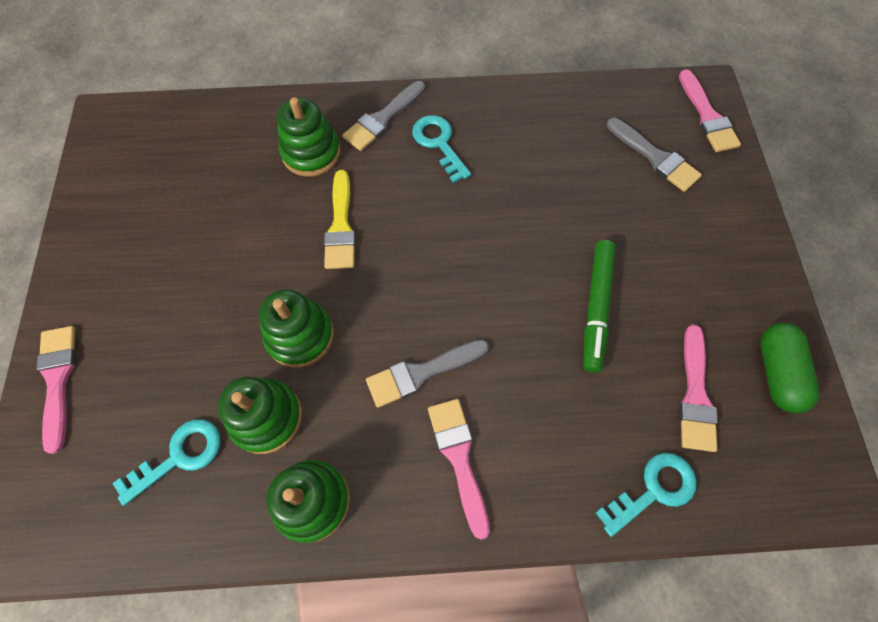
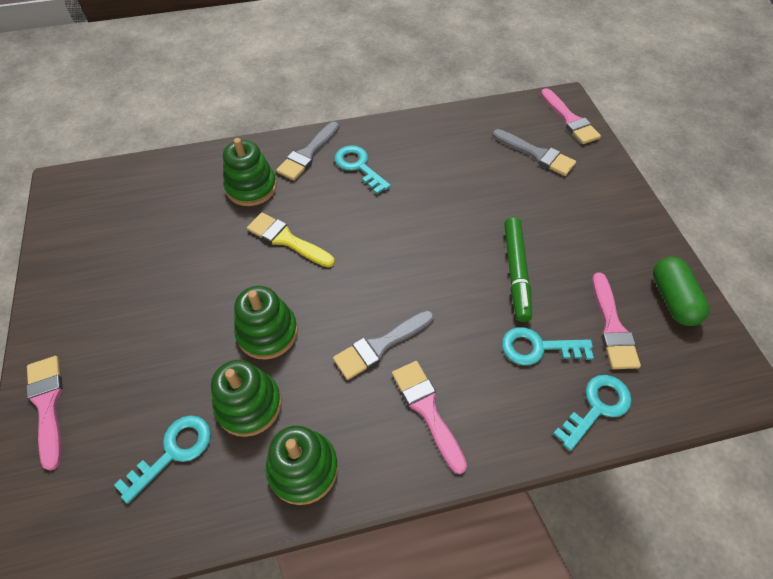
camera: 10 degrees left, 10 degrees down
(341, 226) = (287, 240): yellow brush -> yellow brush turned 135 degrees clockwise
(601, 406) = (538, 347): none -> turquoise key

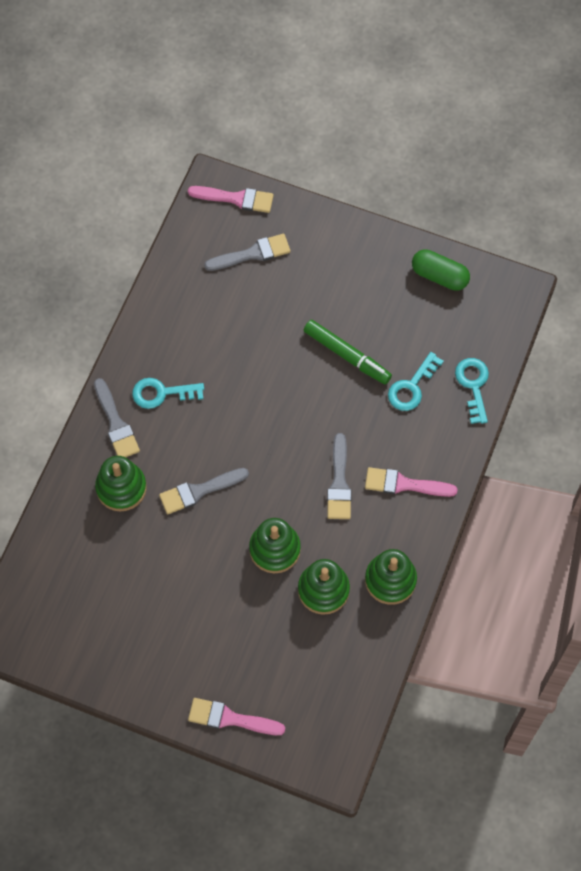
camera: 55 degrees left, 10 degrees up
(173, 452) = (324, 652): turquoise key -> none
(287, 240) = (199, 491): yellow brush -> grey brush
(612, 326) = (430, 330): pink brush -> none

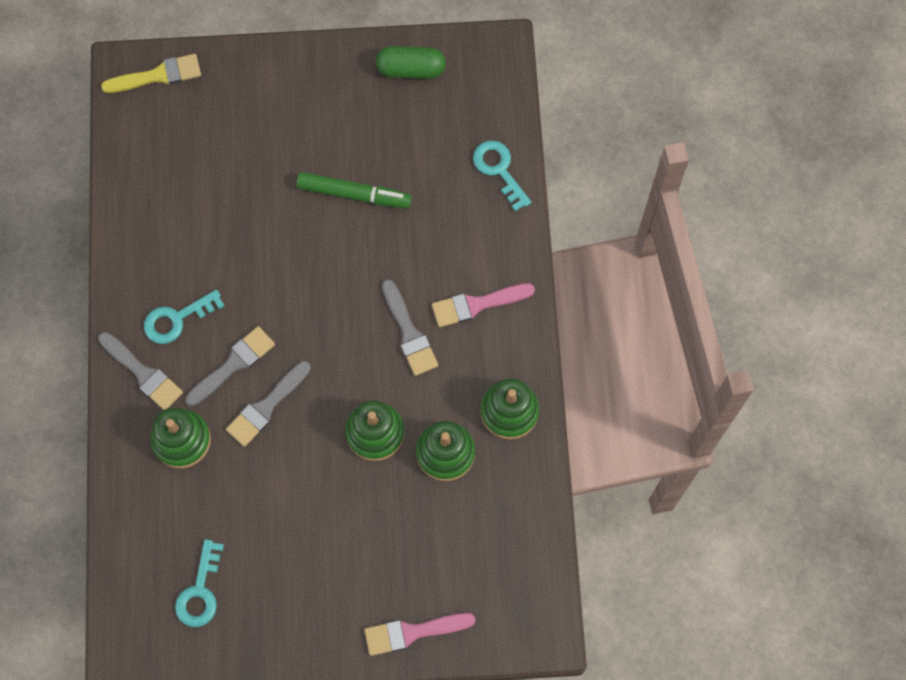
camera: 25 degrees left, 5 degrees up
(235, 198) = (157, 75): pink brush -> yellow brush
(252, 254) = (203, 128): grey brush -> grey brush (233, 365)
(412, 387) = (437, 198): turquoise key -> turquoise key (200, 591)

